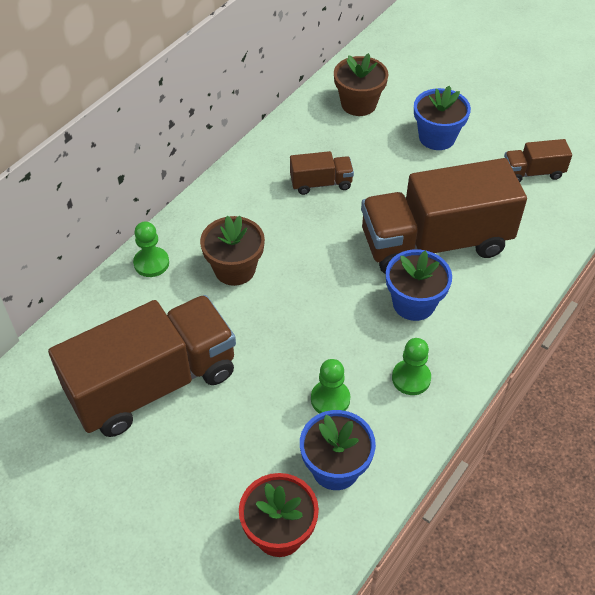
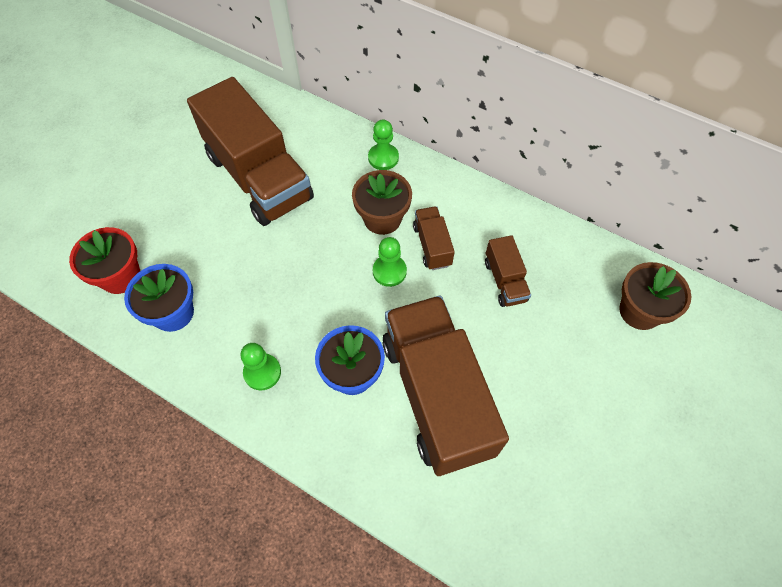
camera: 85 degrees right, 10 degrees up
(330, 399) = (241, 305): green pawn -> green pawn (389, 271)
(437, 137) = (606, 398): blue flower pot -> none
(532, 172) = (571, 516): brown truck -> brown truck (432, 245)

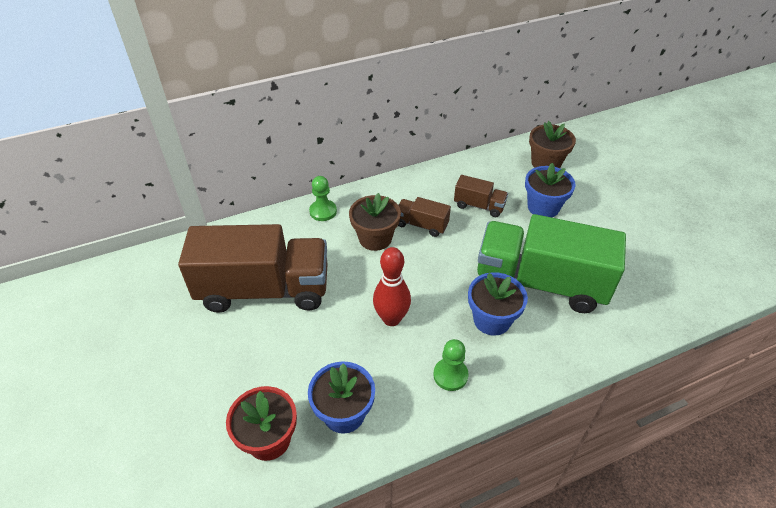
camera: 55 degrees left, 15 degrees down
(294, 289) = (391, 319): none -> red bowling pin
(389, 271) = (423, 257): green pawn -> none
(436, 395) = (540, 283): brown truck -> green truck
(558, 344) = (543, 207): none -> blue flower pot

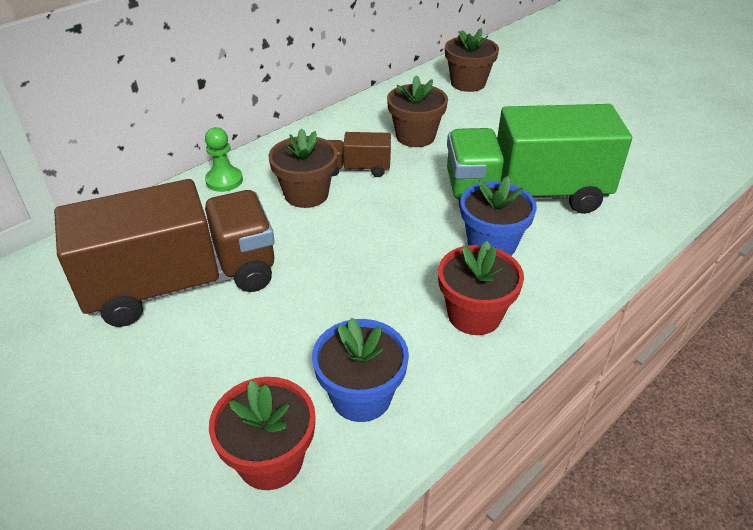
camera: 20 degrees left, 5 degrees down
(391, 319) = (370, 274): red bowling pin -> none
(450, 375) = (474, 315): green pawn -> red flower pot
(479, 206) = (415, 136): brown truck -> brown flower pot
(543, 207) = (488, 124): blue flower pot -> none

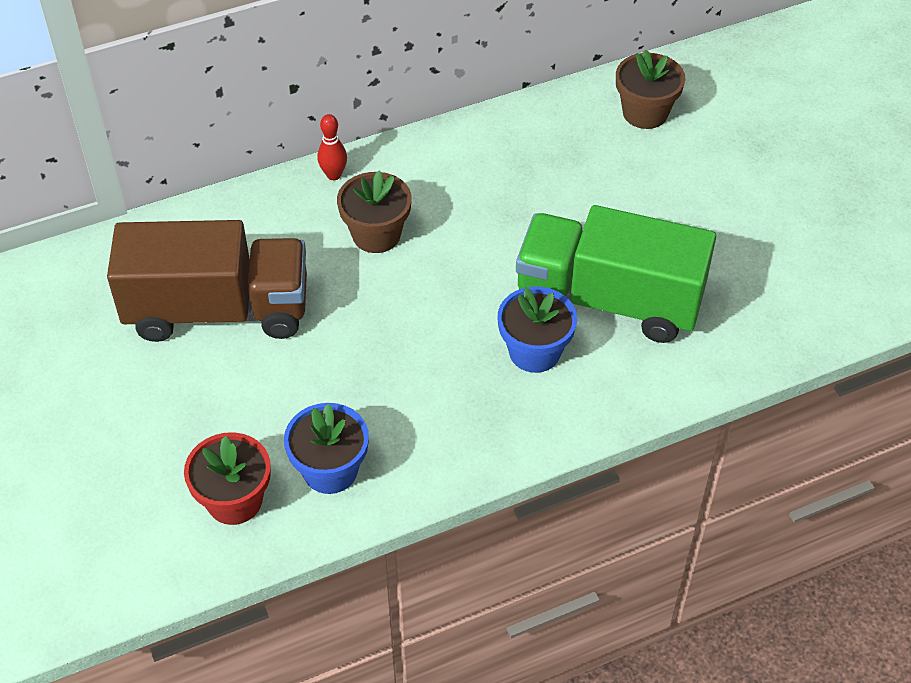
camera: 20 degrees right, 10 degrees up
(224, 180) = (299, 192): green pawn -> none
(249, 163) = (333, 175): none -> red bowling pin
(357, 169) = (445, 214): brown truck -> none
(415, 136) = (534, 183): brown flower pot -> none
(474, 315) = (471, 424): red flower pot -> none

